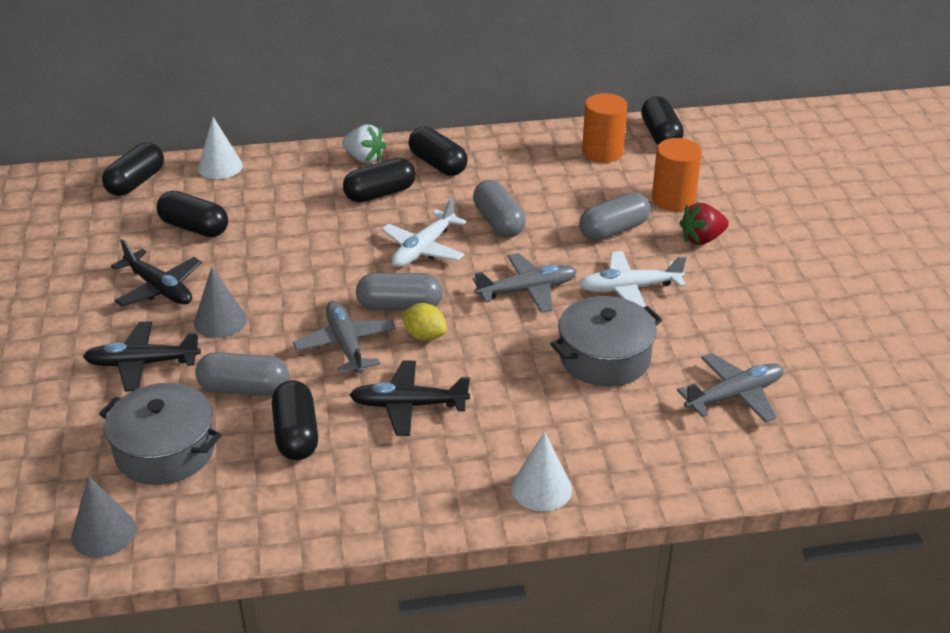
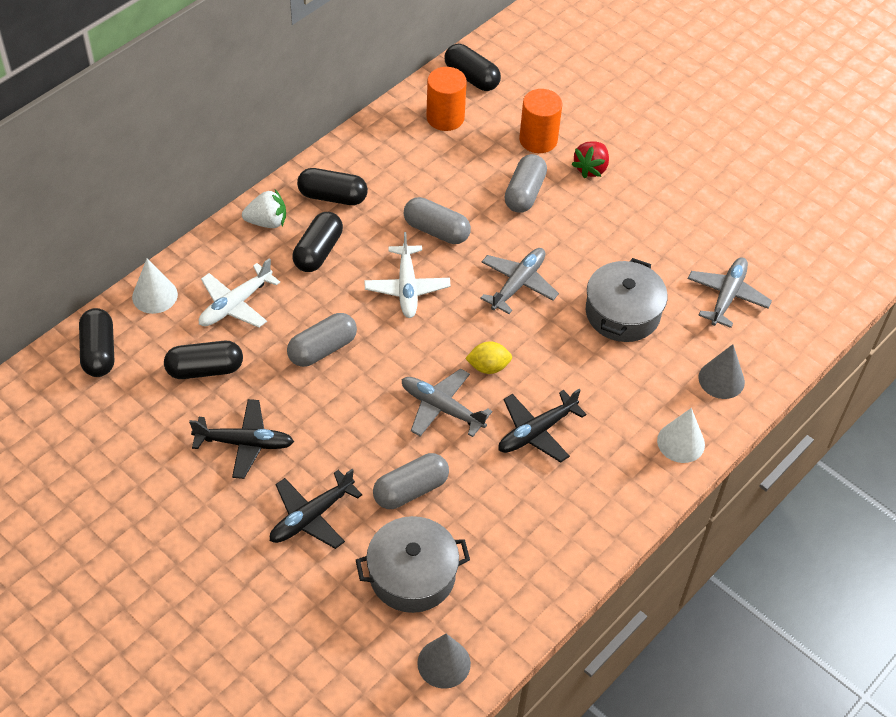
camera: 40 degrees left, 15 degrees up
(220, 321) = (327, 443): grey cone -> grey cone (721, 379)
(296, 434) = (487, 503): black capsule -> none
(399, 306) = (444, 351): grey capsule -> grey capsule (322, 349)
(629, 288) = (584, 242): white plane -> white plane (236, 304)

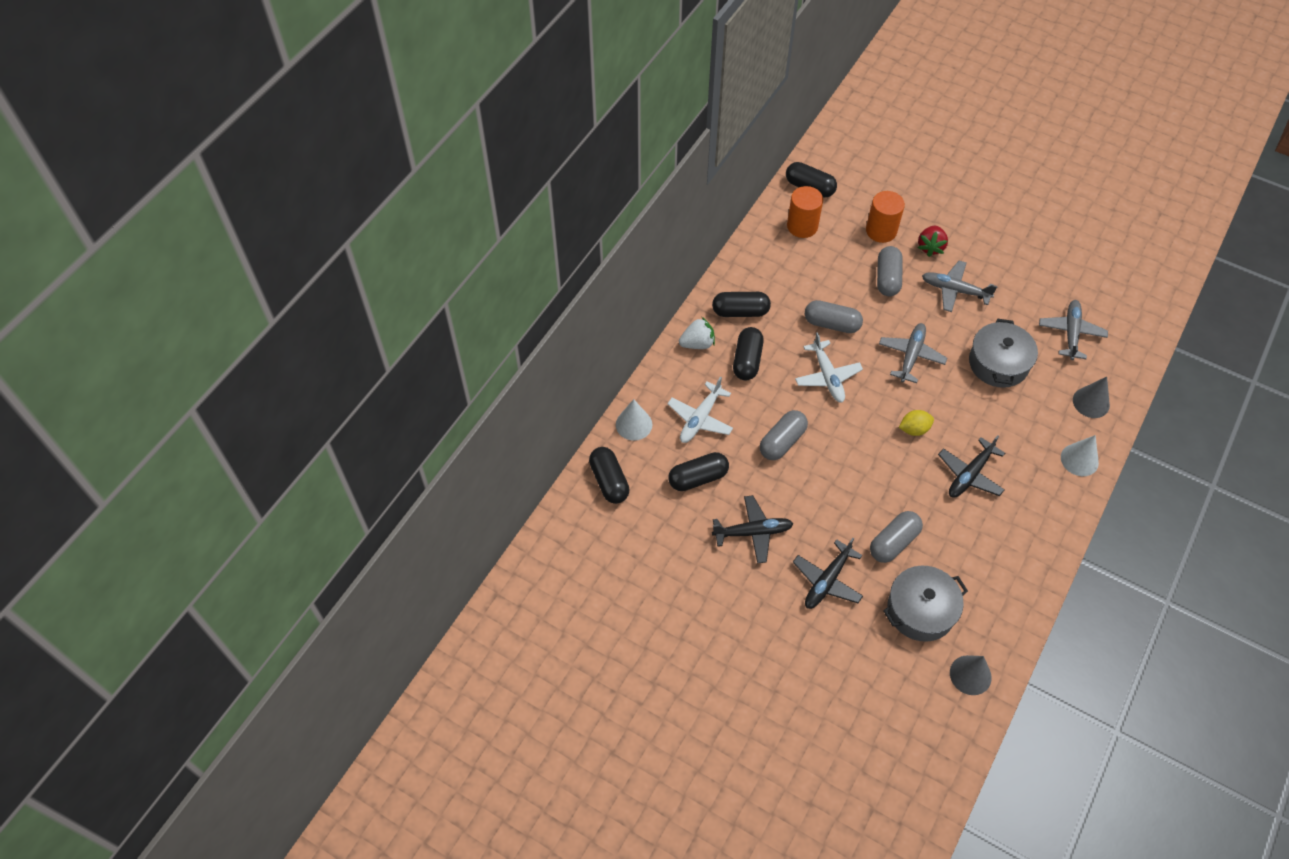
camera: 10 degrees left, 5 degrees up
(442, 408) = (892, 471): grey plane -> grey plane (955, 290)

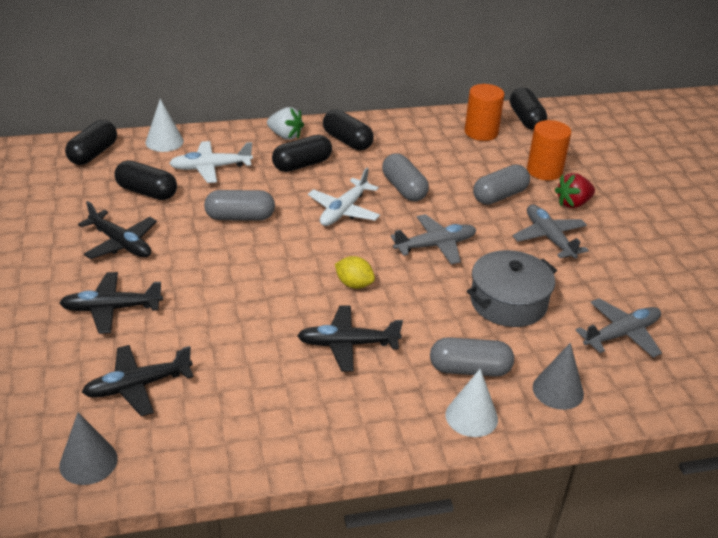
camera: 45 degrees right, 20 degrees down
(893, 542) = (203, 330): grey capsule -> grey capsule (469, 369)
(920, 610) = (138, 386): grey pot -> black plane

